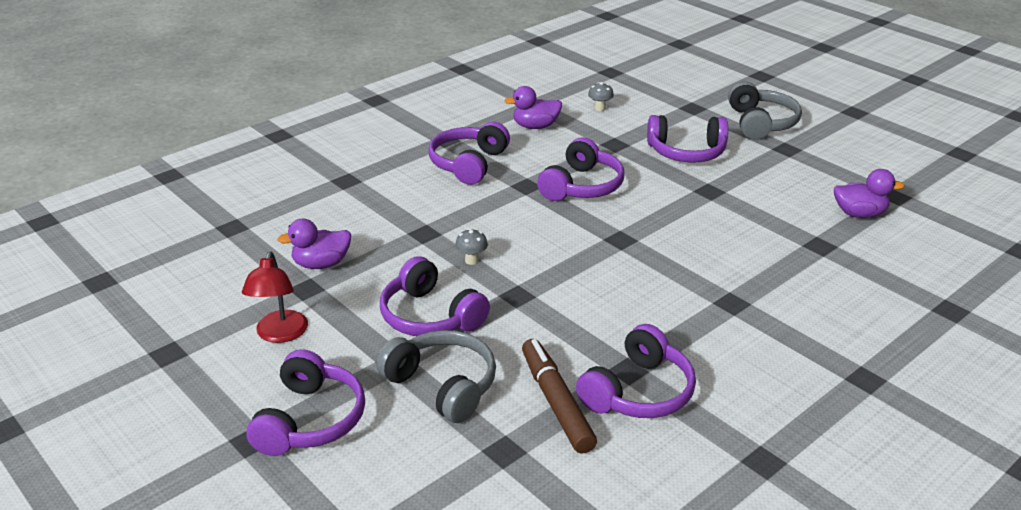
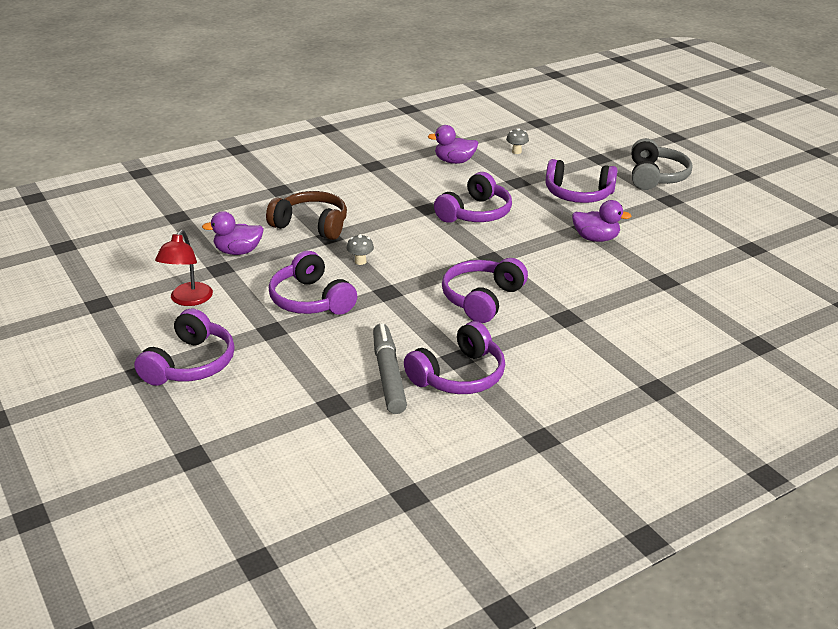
camera: 10 degrees right, 0 degrees up
(398, 221) = (311, 225): none -> brown headphones
(442, 385) = (302, 352): grey headphones -> none
(468, 164) = (386, 186): purple headphones -> purple headphones (482, 299)
(556, 402) = (388, 375): brown marker -> grey marker
(859, 214) = (712, 259): purple duck -> purple duck (595, 238)

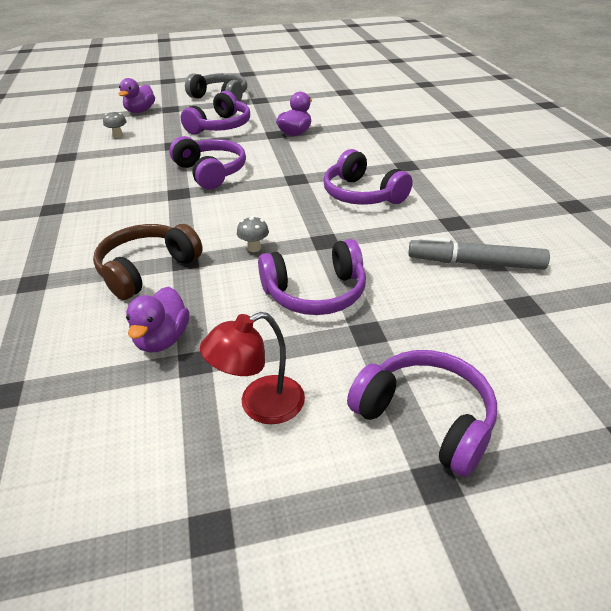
camera: 70 degrees left, 5 degrees up
(188, 300) = (260, 405): red lamp -> red lamp turned 120 degrees clockwise
(454, 161) = (100, 165): purple duck -> purple duck (140, 111)
(459, 375) = (482, 226): purple headphones -> none

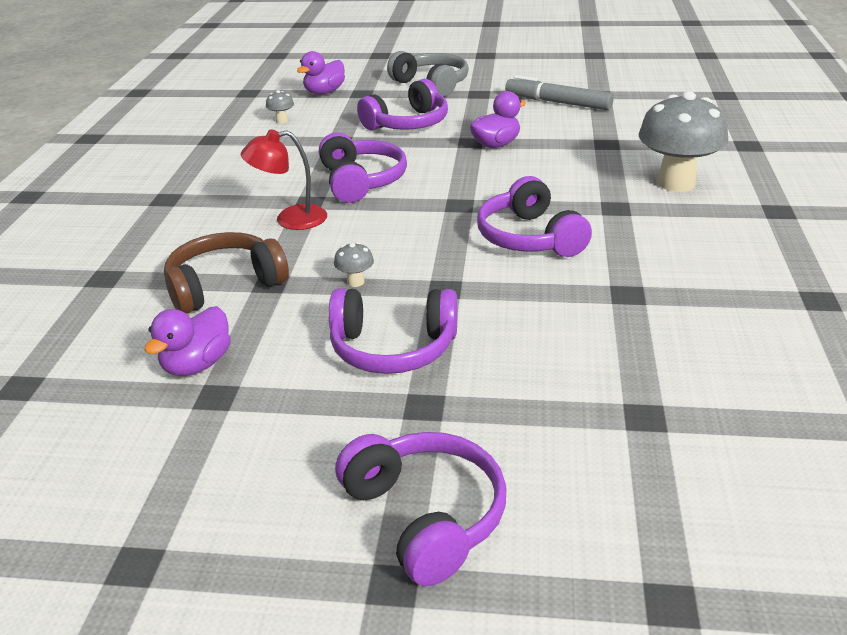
camera: 20 degrees right, 5 degrees down
(260, 405) = (255, 457): red lamp -> red lamp (290, 219)
(434, 144) = (676, 183): none -> grey mushroom
(475, 263) = (618, 351): grey marker -> grey marker (557, 103)

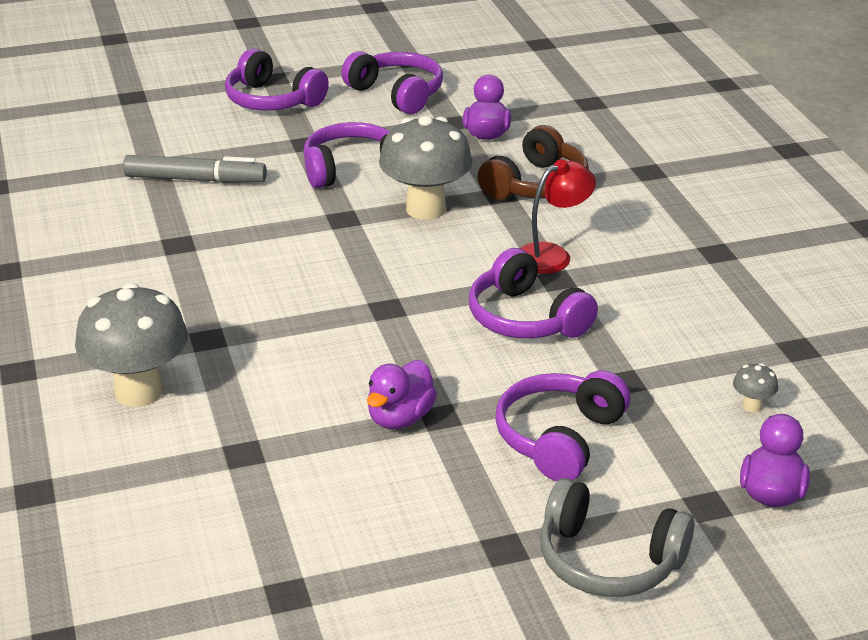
camera: 155 degrees right, 0 degrees up
(355, 282) = (425, 209): grey mushroom -> grey mushroom, size x2.49
(529, 238) = (289, 282): purple headphones -> purple headphones (397, 94)
(557, 103) = (353, 548): grey marker -> grey marker (195, 179)

